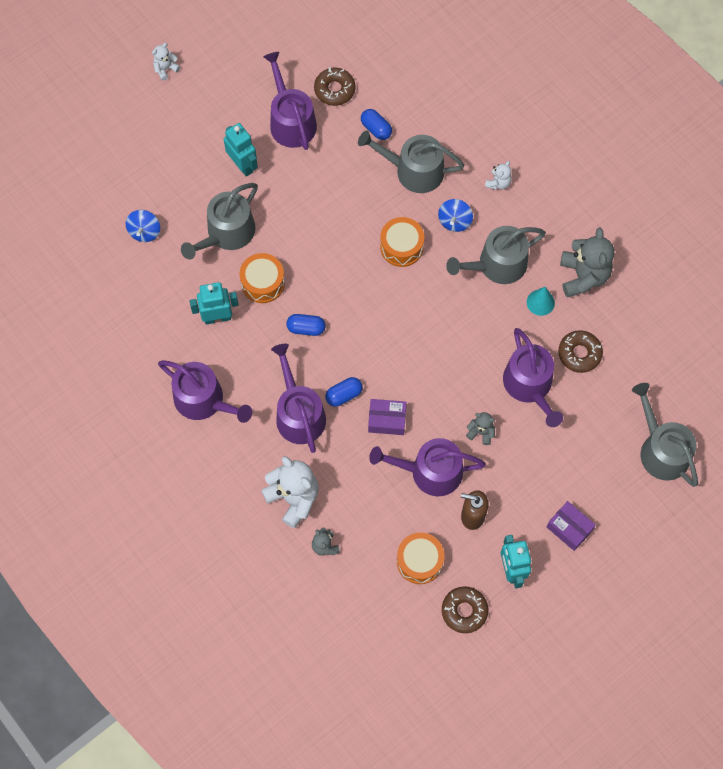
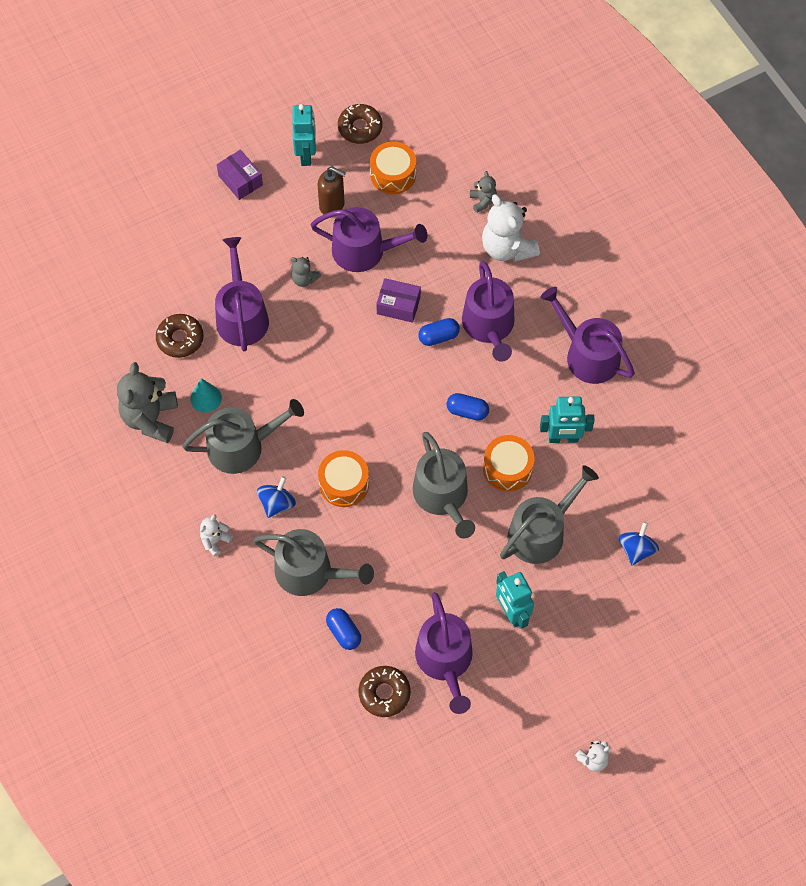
camera: 170 degrees left, 5 degrees down
(661, 449) = (127, 235): grey watering can -> grey watering can (443, 496)

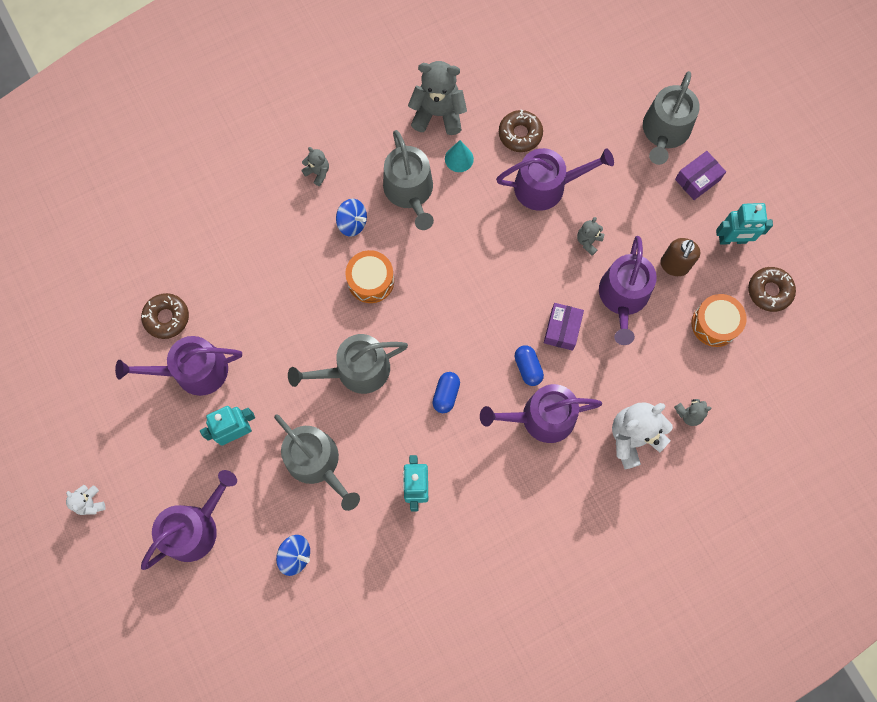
camera: 90 degrees right, 10 degrees up
(215, 540) = (318, 172): white teddy bear -> grey teddy bear
(310, 572) = (284, 253): grey watering can -> grey watering can (665, 132)
(344, 632) = (226, 282): blue capsule -> none
(507, 468) = (384, 432): orange drum -> none
(587, 355) = (510, 516): purple watering can -> purple watering can (195, 527)

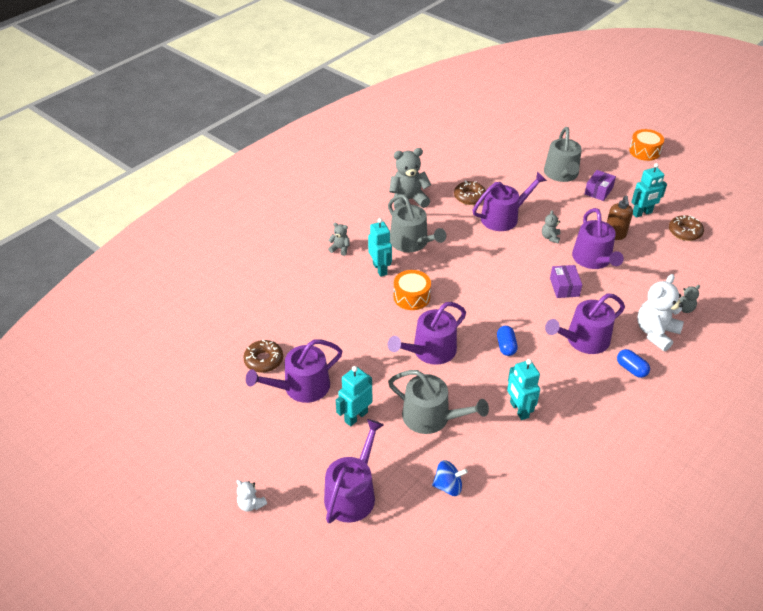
camera: 20 degrees left, 30 degrees down
(352, 223) = (380, 269): blue spinning top -> turquoise robot
(356, 370) = (430, 351): grey watering can -> purple watering can
(459, 159) = (436, 218): turquoise cone -> none
(528, 368) = (555, 314): blue capsule -> blue capsule (631, 369)
(715, 324) = (663, 257): orange drum -> orange drum (644, 151)

